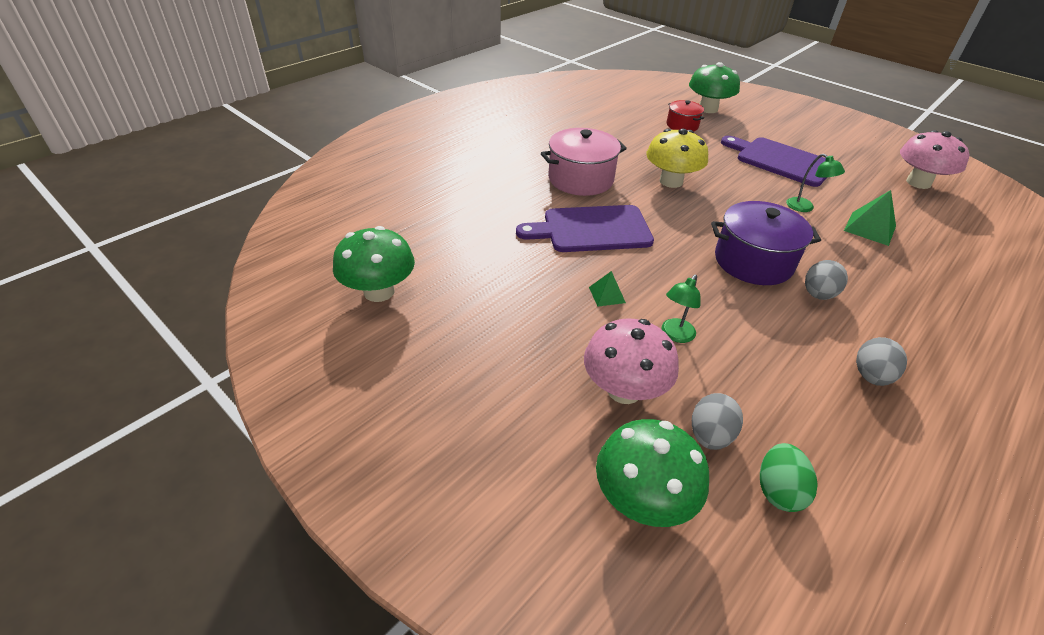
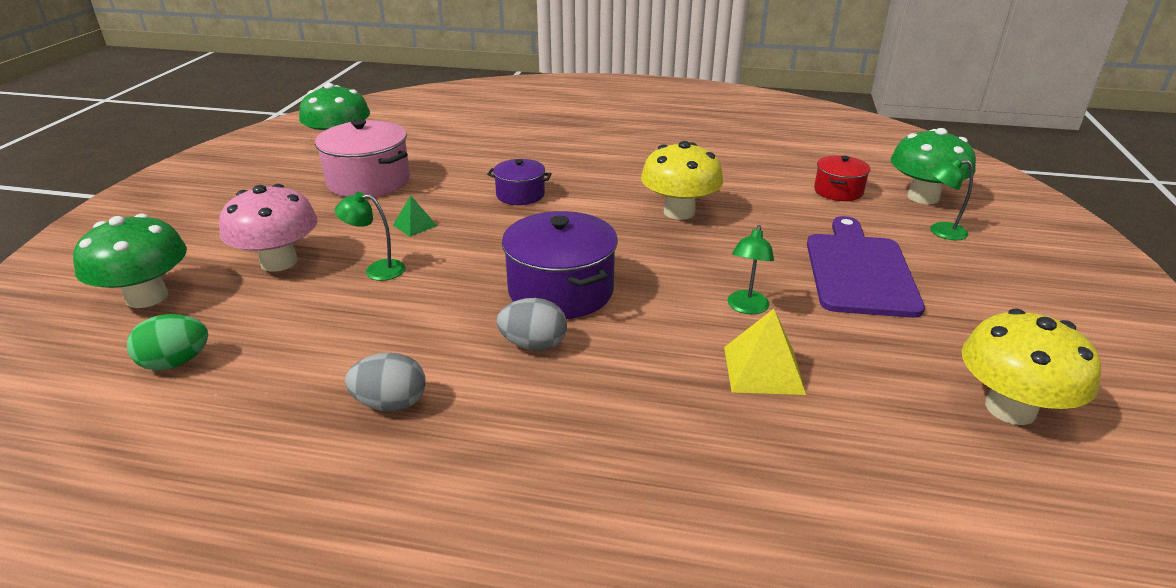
camera: 60 degrees right, 10 degrees down
(580, 179) = (611, 169): pink pot -> pink pot (369, 181)
(592, 229) = (520, 195): purple cutting board -> purple pot
(710, 435) = (237, 314): grey egg -> none
(751, 123) = (940, 232): none -> green lamp
(869, 228) = (763, 369): green pyramid -> yellow pyramid
(918, 182) = (1010, 408): pink mushroom -> yellow mushroom

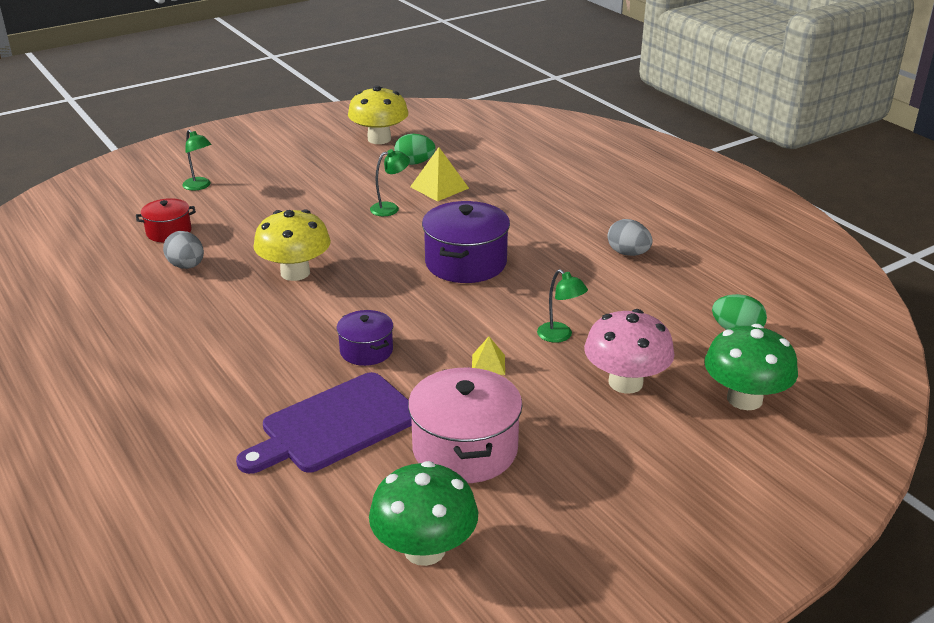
camera: 135 degrees left, 0 degrees up
(415, 225) = (488, 364): green pyramid -> yellow pyramid
(533, 345) = (525, 244): grey egg -> grey egg (186, 266)
(859, 271) = (295, 194): purple cutting board -> purple cutting board (335, 425)
(873, 392) = (414, 163): none -> green egg
(923, 197) = (141, 203): green mushroom -> none

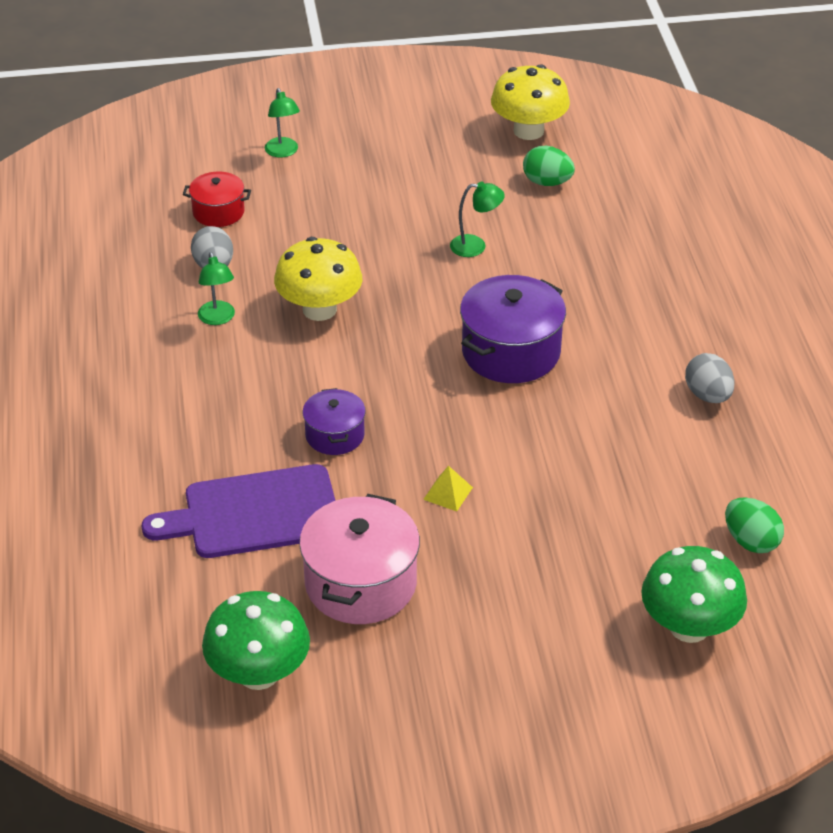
camera: 25 degrees right, 10 degrees up
(439, 187) = (552, 230): yellow pyramid -> none
(560, 336) = (547, 483): green lamp -> green lamp (218, 319)
(625, 382) = (576, 563): pink mushroom -> none

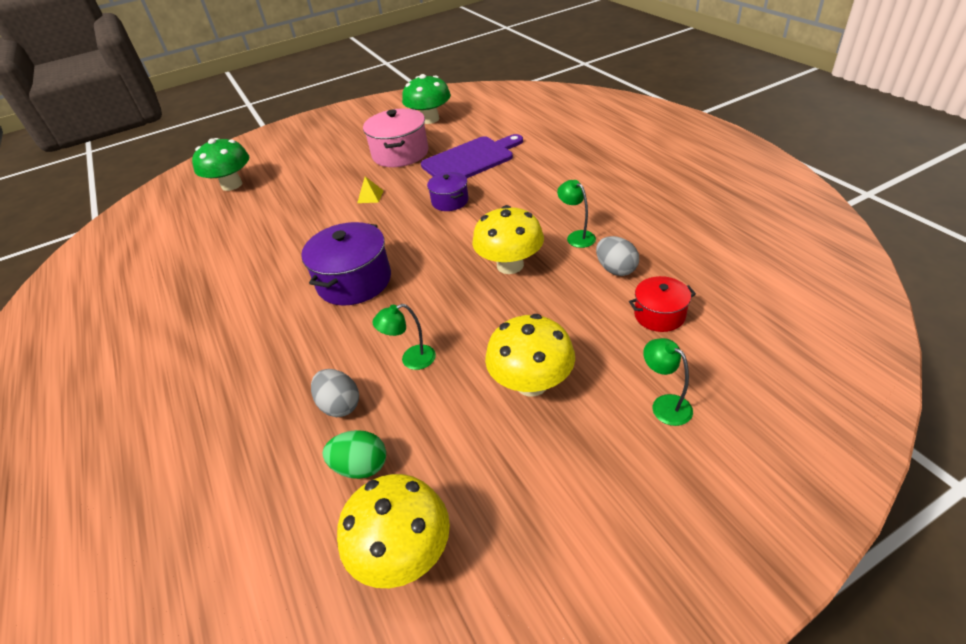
camera: 165 degrees right, 0 degrees up
(376, 196) = (531, 383): none -> yellow mushroom
(708, 395) = (205, 296): grey egg -> grey egg (340, 405)
(751, 541) = (192, 226): green egg -> none

